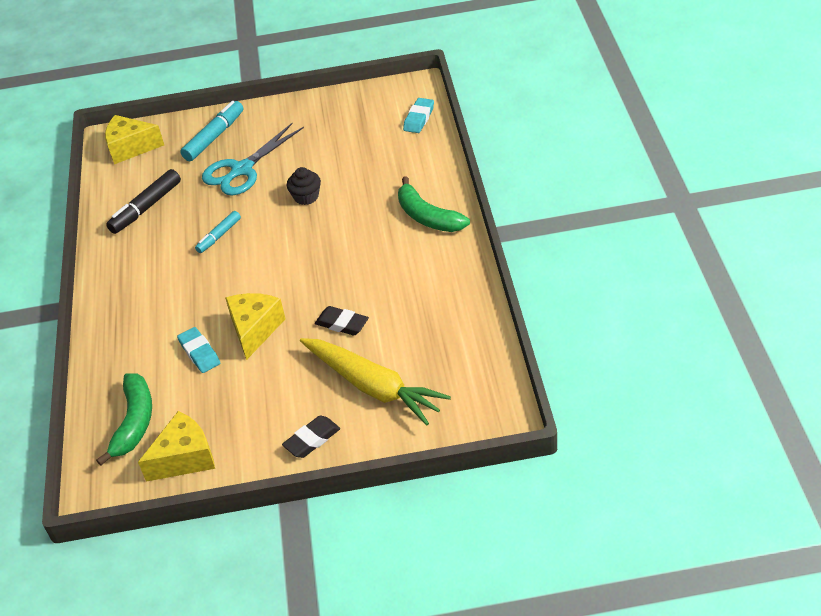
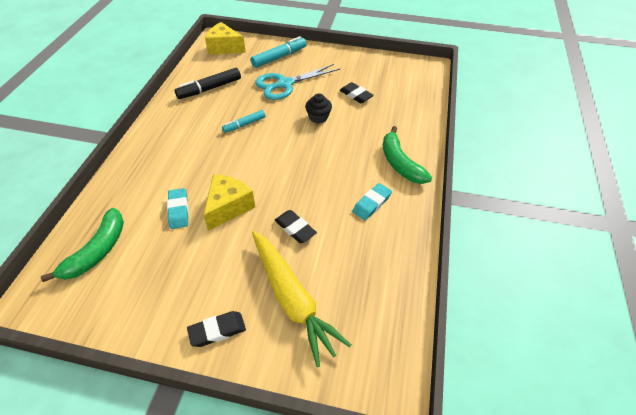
camera: 15 degrees right, 5 degrees up
(184, 458) = (111, 302): yellow cheese -> none
(339, 154) = (356, 95): none -> black eraser
(419, 118) = (423, 88): turquoise eraser -> turquoise eraser (371, 204)

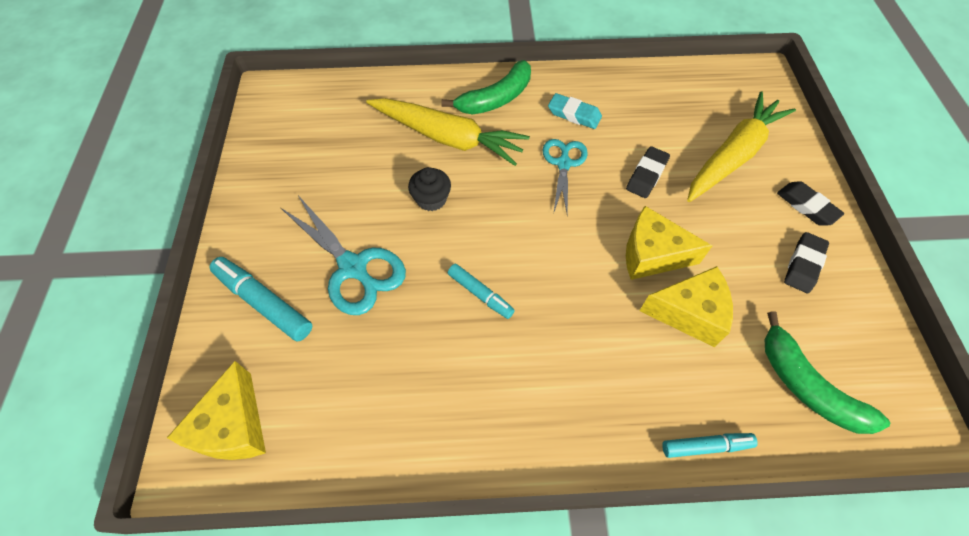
camera: 105 degrees left, 10 degrees up
(97, 251) = (807, 386): green banana -> green banana turned 135 degrees counterclockwise
(106, 188) = (706, 446): none -> turquoise marker
(179, 210) = (688, 313): turquoise eraser -> yellow cheese
(209, 89) = (394, 393): black marker -> none
(324, 184) = (563, 164): none -> turquoise scissors
(356, 95) = (364, 164): black eraser -> black eraser (803, 265)
(367, 132) = (448, 138): none -> yellow carrot

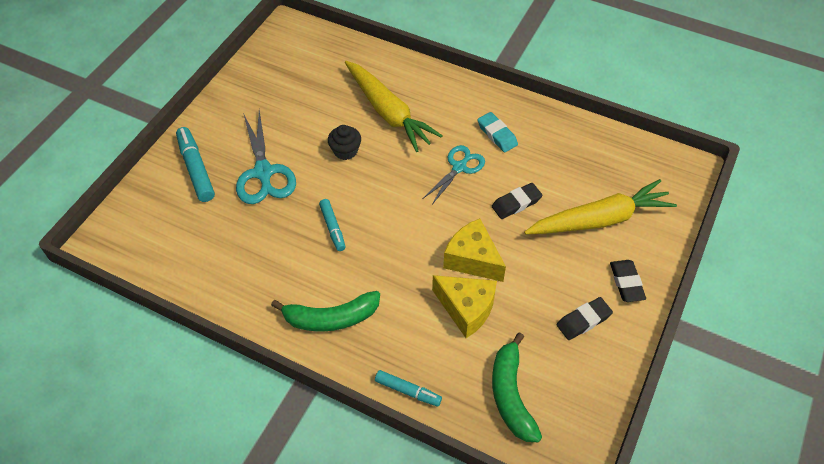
camera: 30 degrees right, 5 degrees down
(234, 427) = (136, 232): yellow cheese -> none
(496, 98) = (446, 98): green banana -> green banana (331, 318)

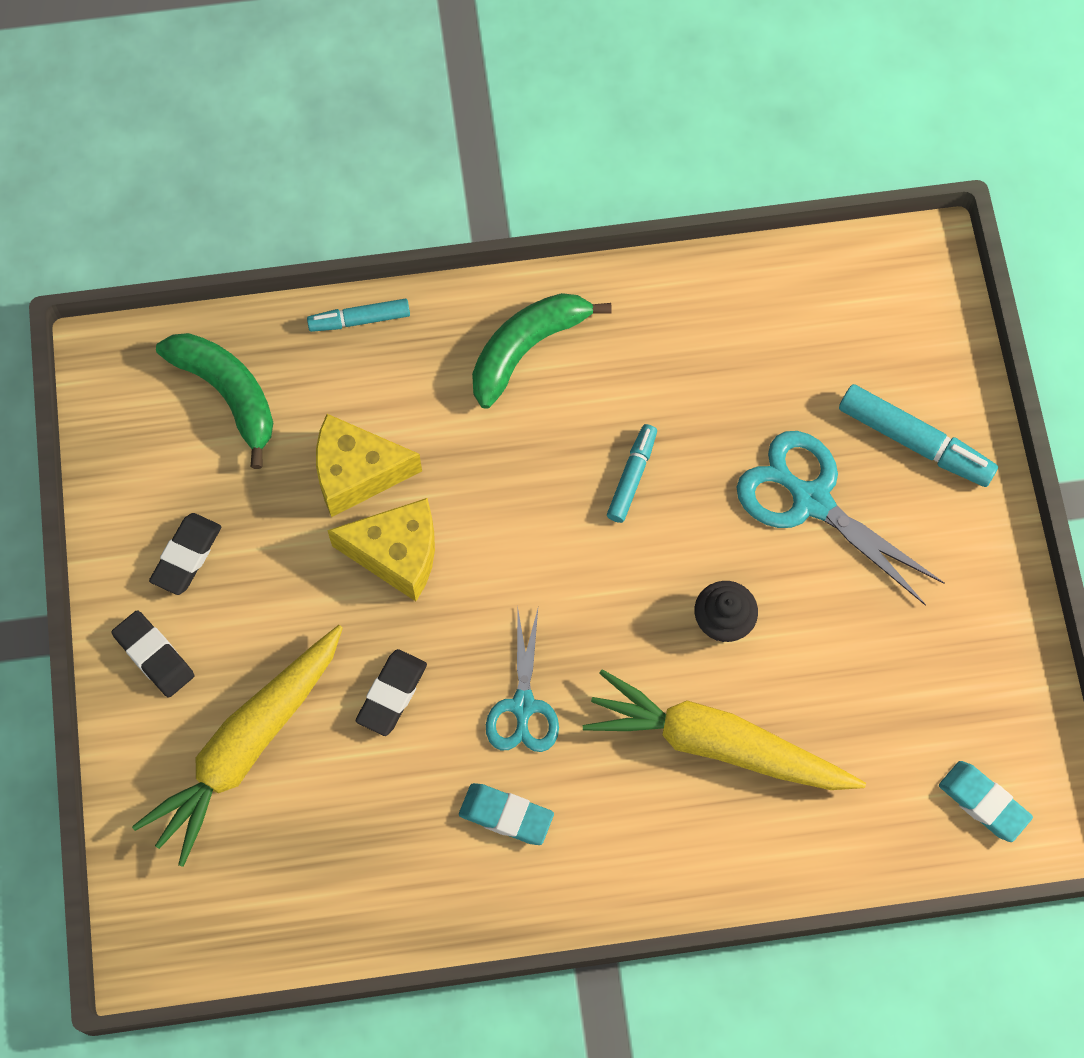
camera: 145 degrees right, 15 degrees up
(305, 44) = (983, 803): none -> turquoise eraser
(332, 228) = (632, 476): turquoise marker -> turquoise marker turned 75 degrees clockwise

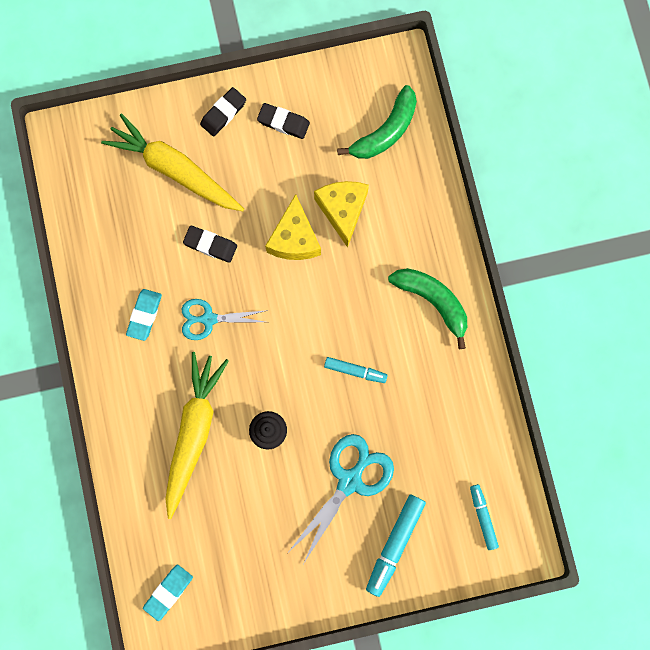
camera: 85 degrees right, 10 degrees up
(359, 320) = (441, 201): turquoise marker -> turquoise marker (483, 517)

